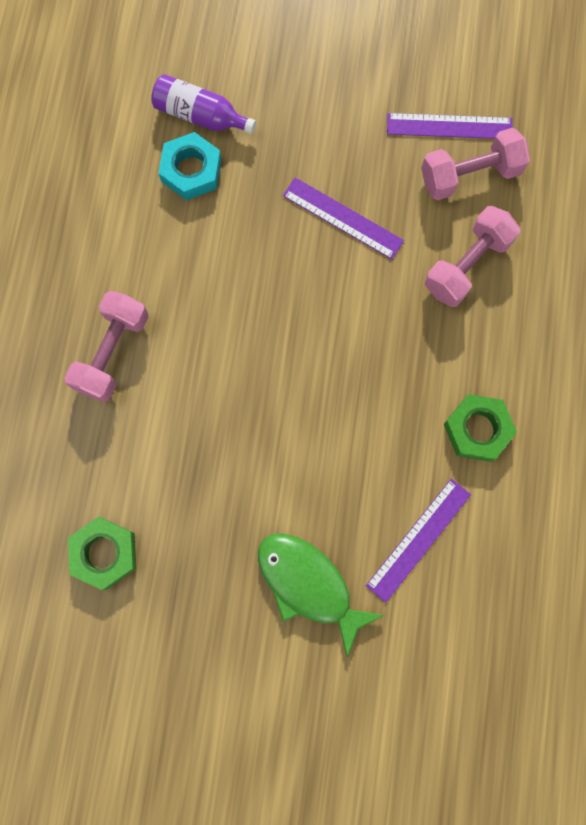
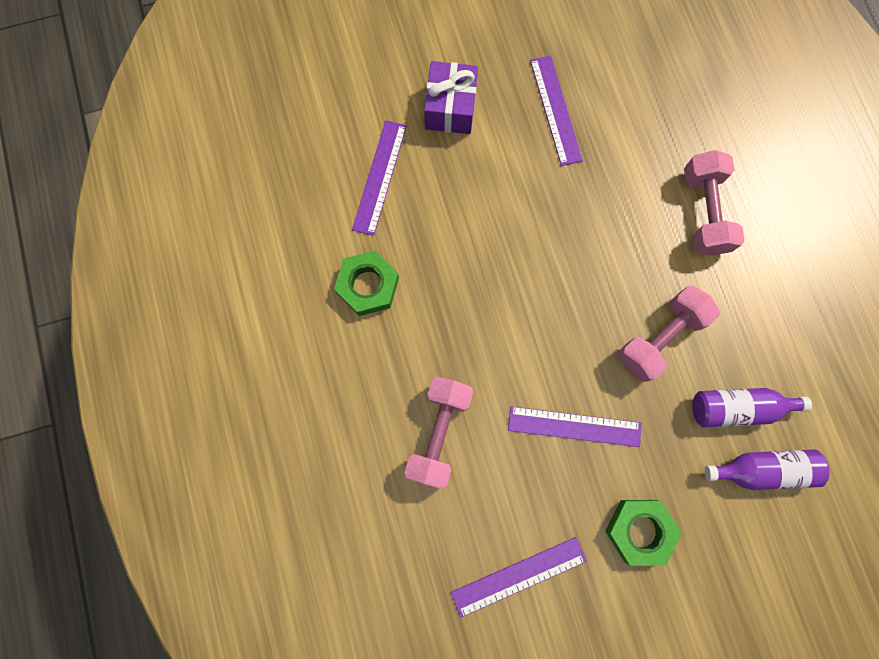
camera: 155 degrees right, 0 degrees up
(104, 553) = (616, 63): green nut -> green nut (639, 530)
(191, 170) = (737, 408): turquoise nut -> purple bottle
(198, 529) = (555, 110): none -> purple ruler
(308, 584) = (450, 108): green fish -> purple gift
(470, 175) = (475, 529): pink dumbbell -> pink dumbbell (660, 338)

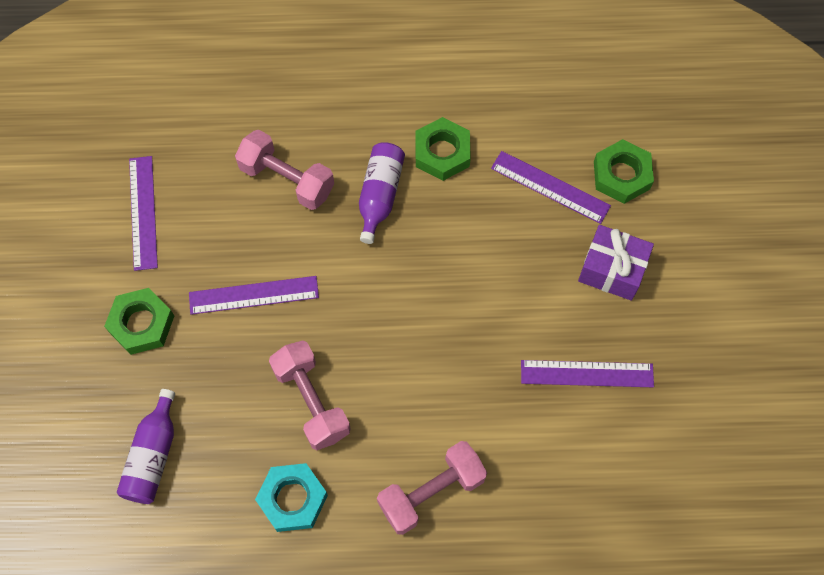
camera: 105 degrees right, 10 degrees down
(350, 117) = (621, 175): none -> green nut
(574, 426) = (254, 295): purple ruler -> purple ruler turned 60 degrees clockwise
(704, 212) = (431, 492): pink dumbbell -> pink dumbbell turned 45 degrees counterclockwise
(737, 408) = (218, 453): purple bottle -> purple bottle (380, 195)
(753, 328) = (292, 499): none -> turquoise nut

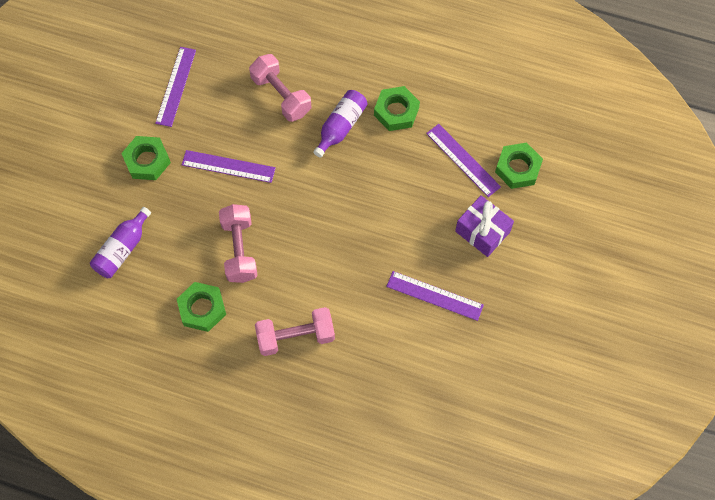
camera: 20 degrees right, 0 degrees up
(292, 499) = (202, 308): turquoise nut -> green nut

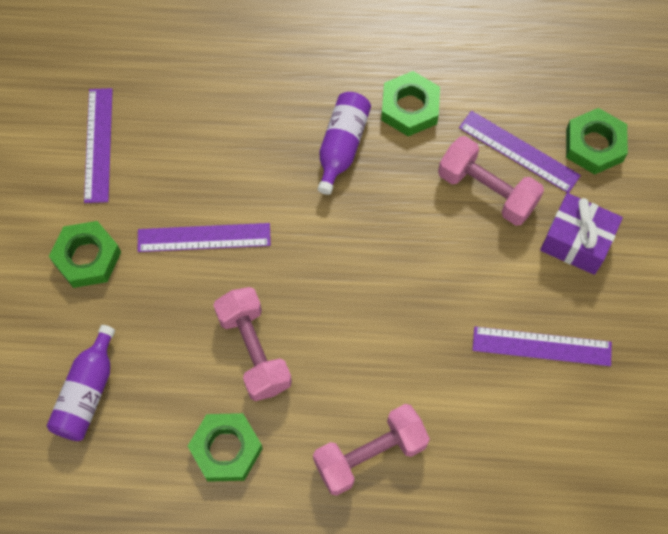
camera: 15 degrees left, 0 degrees up
(281, 95) = (248, 123): pink dumbbell -> pink dumbbell (487, 190)

